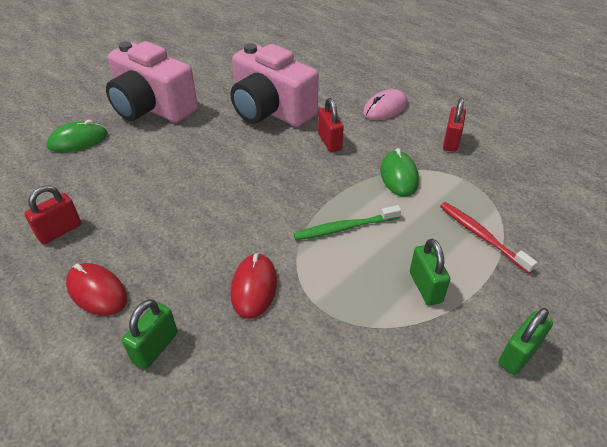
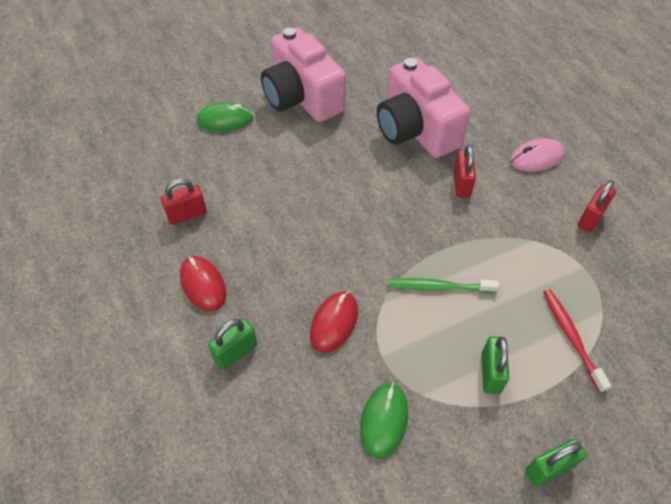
camera: 20 degrees right, 10 degrees up
(399, 176) = (516, 245): green mouse -> green mouse (384, 420)

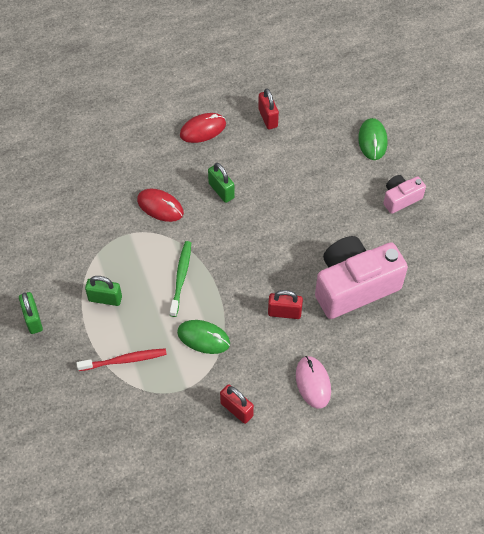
camera: 95 degrees right, 5 degrees up
(235, 352) = (146, 149): green padlock -> green padlock (221, 191)
(302, 97) = (400, 198): pink camera -> pink camera, size x0.49
(384, 420) = (83, 229): green mouse -> green mouse (203, 338)

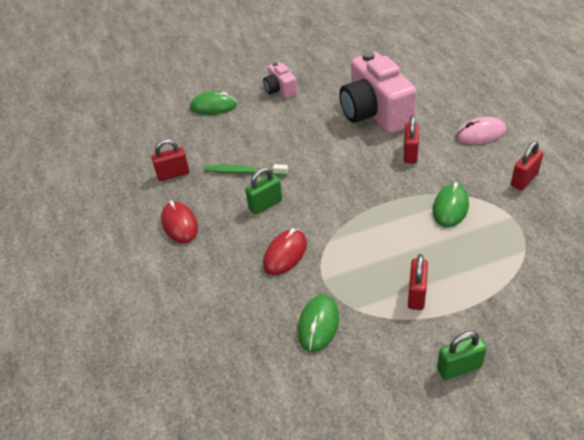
camera: 85 degrees left, 15 degrees down
(85, 229) = (318, 324): none -> green mouse
(105, 299) = (416, 294): green padlock -> red padlock
(124, 360) = (493, 270): red toothbrush -> none
(181, 277) = (379, 230): green toothbrush -> green toothbrush (244, 172)

